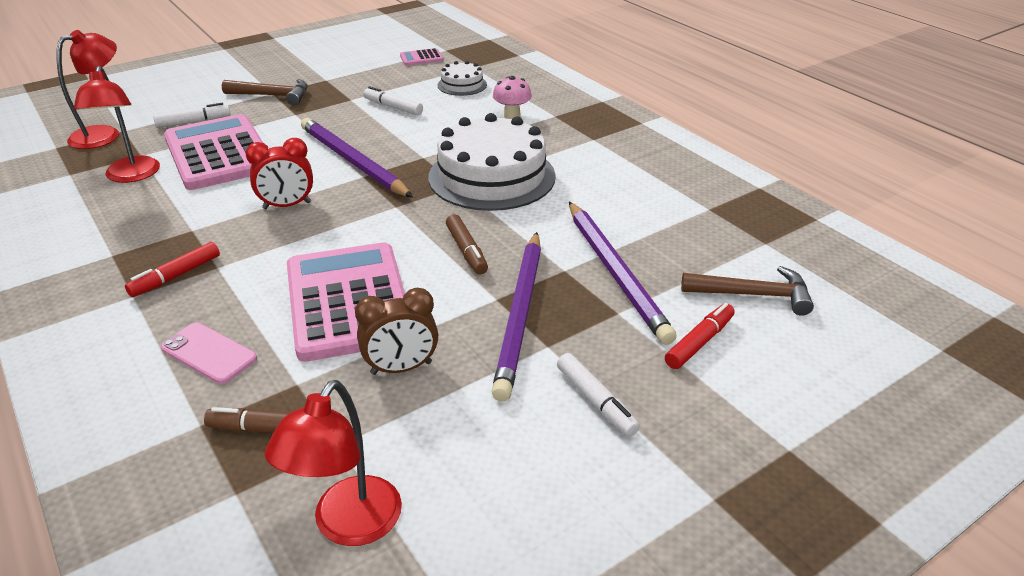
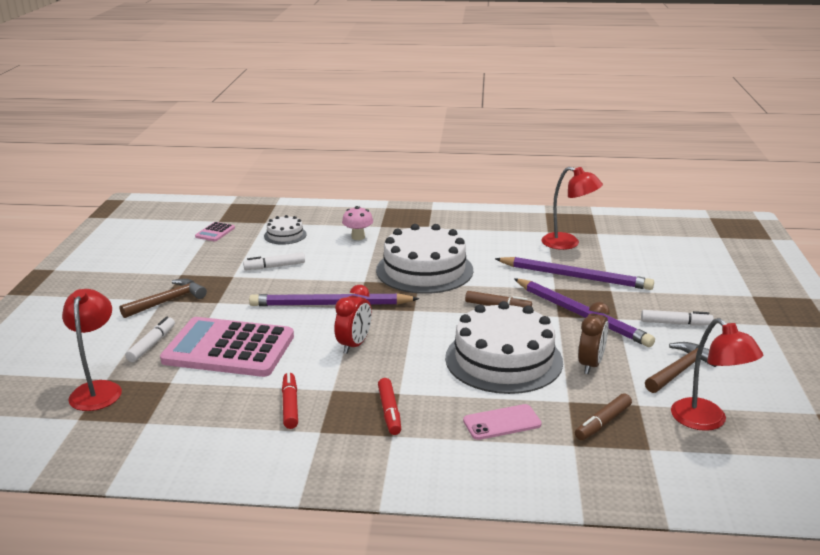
camera: 50 degrees left, 10 degrees down
(131, 176) = (202, 394): red lamp -> red lamp (568, 243)
(348, 301) = (503, 359): pink calculator -> white cake
(699, 342) = (658, 282): red marker -> red marker (290, 405)
(753, 295) = (636, 254): brown hammer -> brown hammer (680, 370)

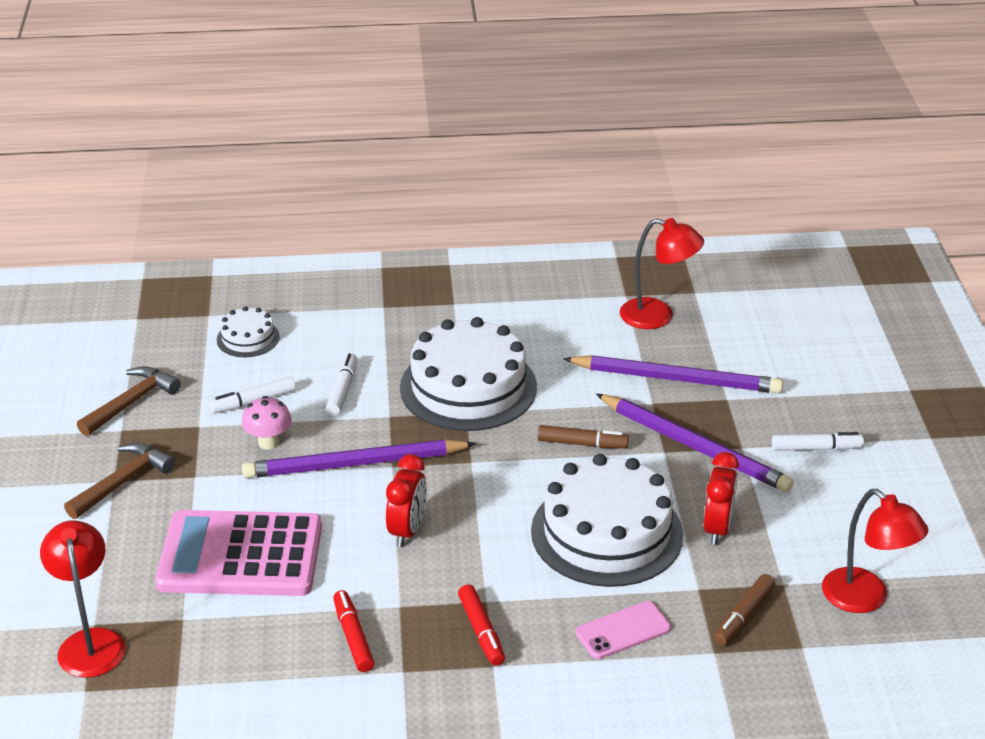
camera: 10 degrees left, 10 degrees up
(152, 344) = (132, 560): white marker -> white marker (342, 390)
(215, 232) = (140, 342): pink calculator -> none
(358, 237) = (356, 332): pink mushroom -> pink mushroom (268, 442)
(591, 364) = (717, 528): brown clock -> red clock
(680, 370) = (828, 524): brown hammer -> brown hammer (131, 403)

